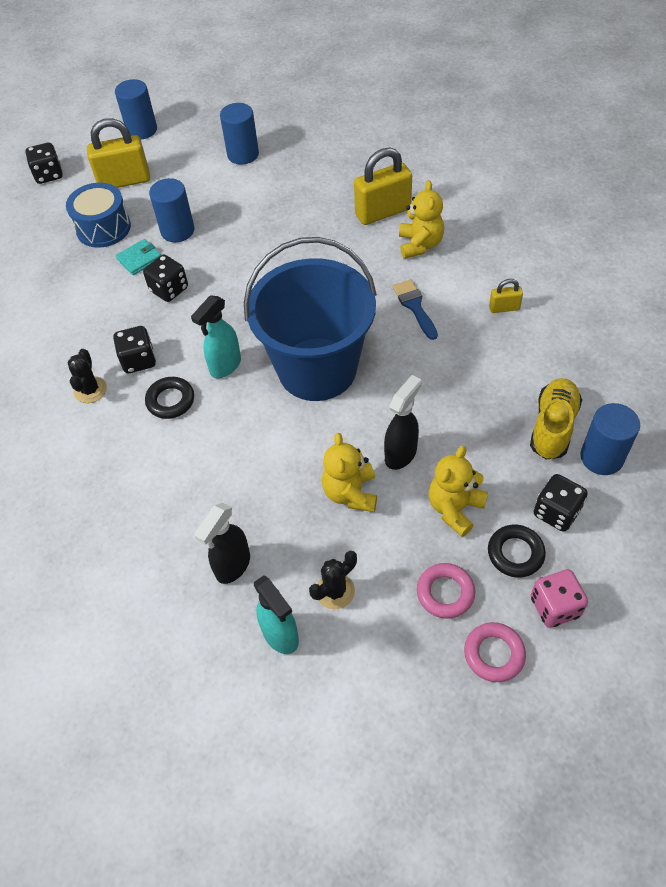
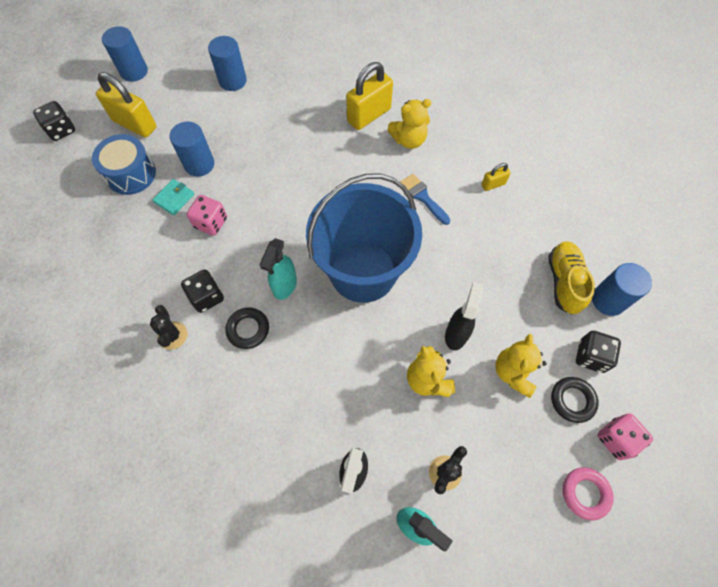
camera: 20 degrees left, 10 degrees up
(124, 181) = (135, 124): yellow padlock -> yellow padlock turned 60 degrees clockwise
(169, 289) = (211, 223): black dice -> pink dice
(420, 245) = (409, 140): yellow teddy bear -> yellow teddy bear turned 90 degrees clockwise
(445, 593) = (531, 450): pink ring -> none

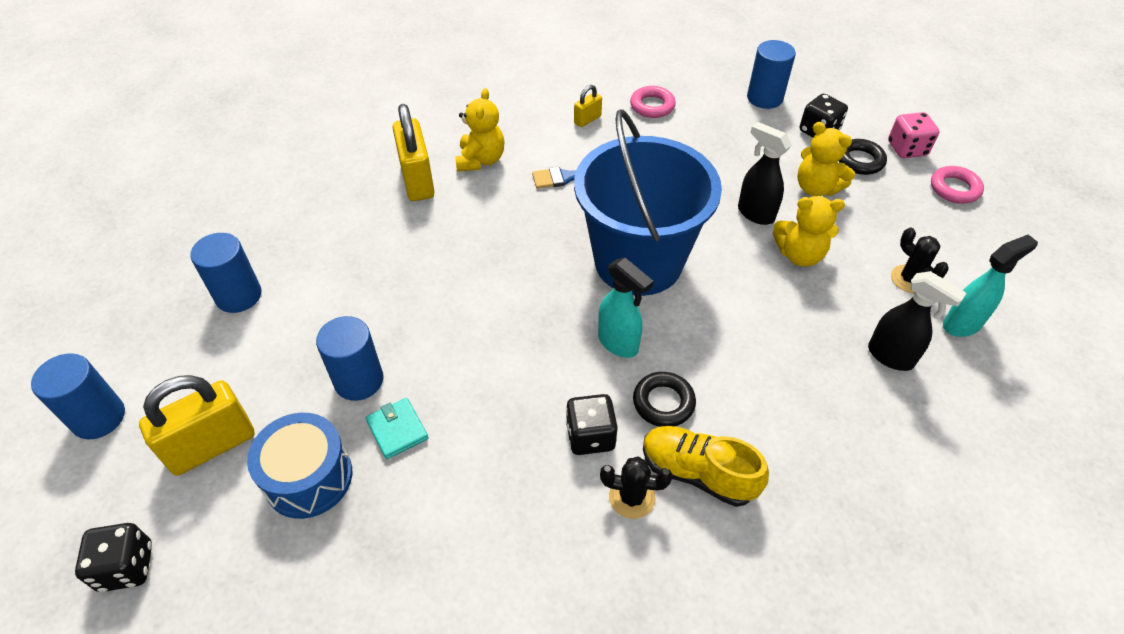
camera: 65 degrees left, 15 degrees down
(211, 223) = (471, 396): pink dice -> none
(493, 184) = (587, 119): yellow padlock -> yellow padlock turned 45 degrees clockwise
(539, 221) = (652, 106): none -> pink ring
(564, 282) = (731, 117): yellow shoe -> yellow shoe (697, 473)

